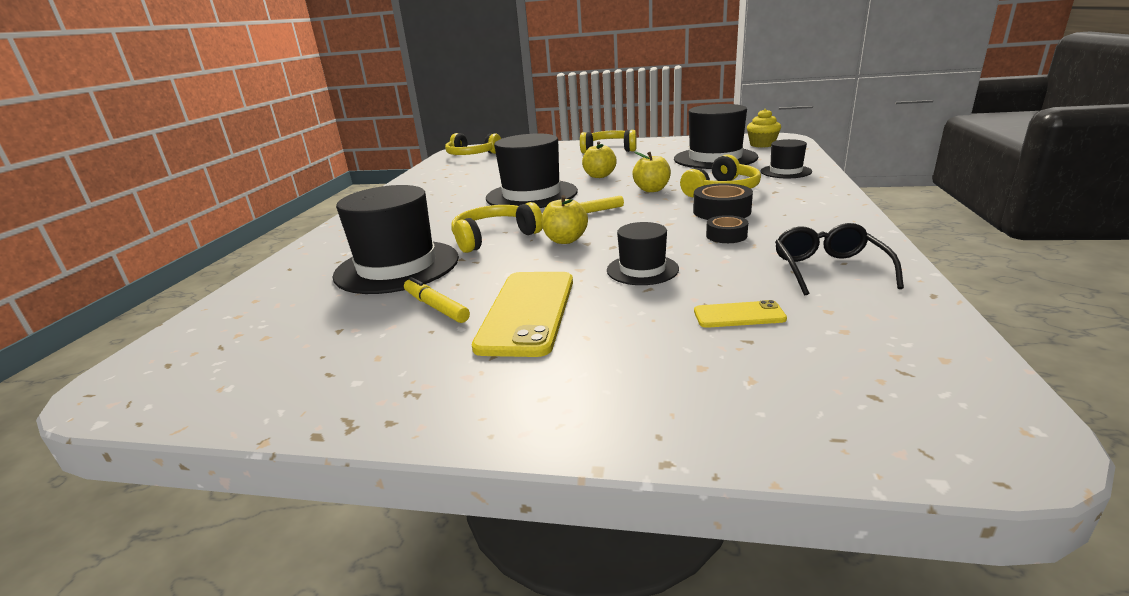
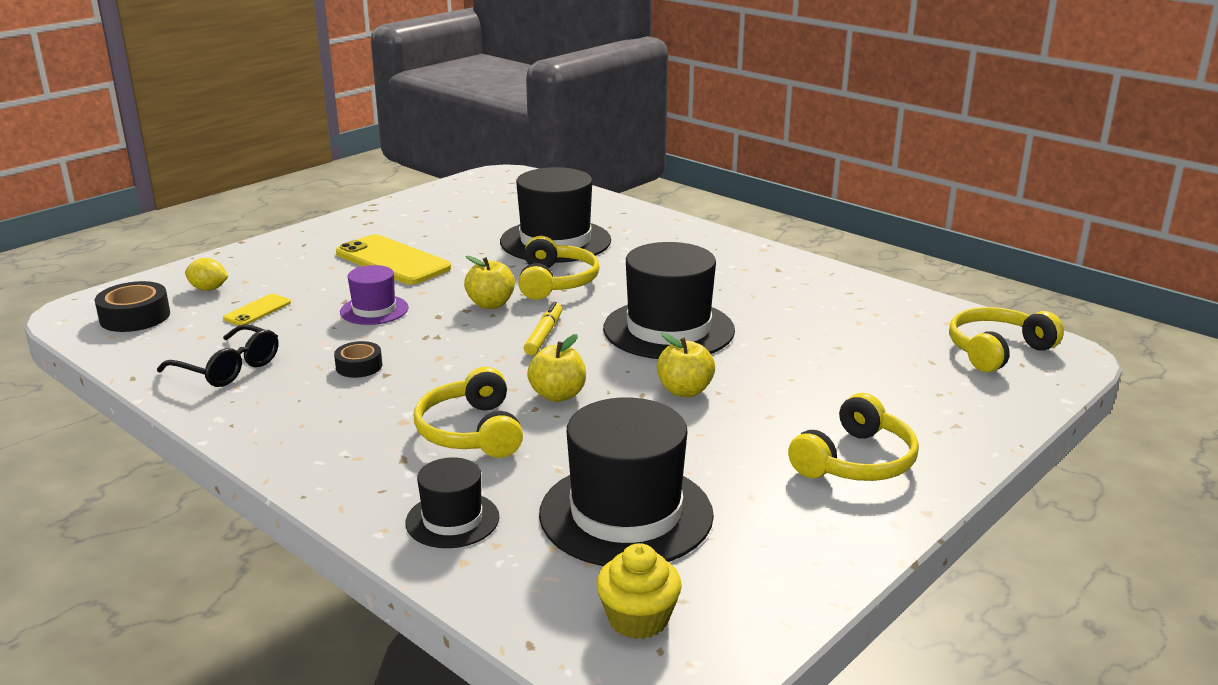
camera: 120 degrees right, 0 degrees up
(436, 307) = (455, 241): yellow marker -> none
(642, 269) = (374, 310): black hat -> purple hat
(721, 211) = (413, 395): black tape -> black tape (135, 317)
(759, 377) = (208, 289): none -> yellow lemon

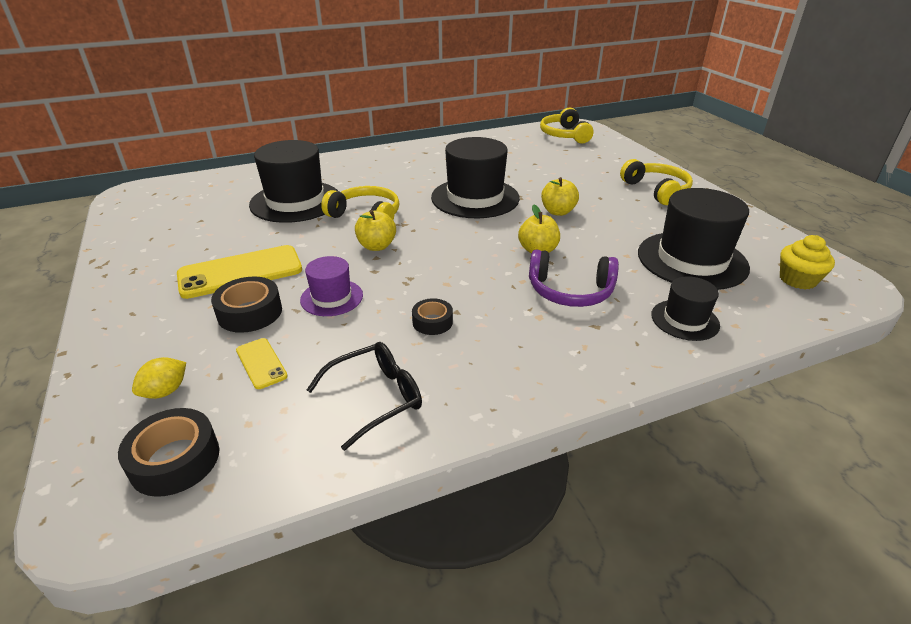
camera: 65 degrees left, 10 degrees up
(329, 284) = (250, 312): none -> black tape
(471, 432) = (570, 291): yellow headphones -> purple headphones
(544, 335) = (446, 237): yellow marker -> none

